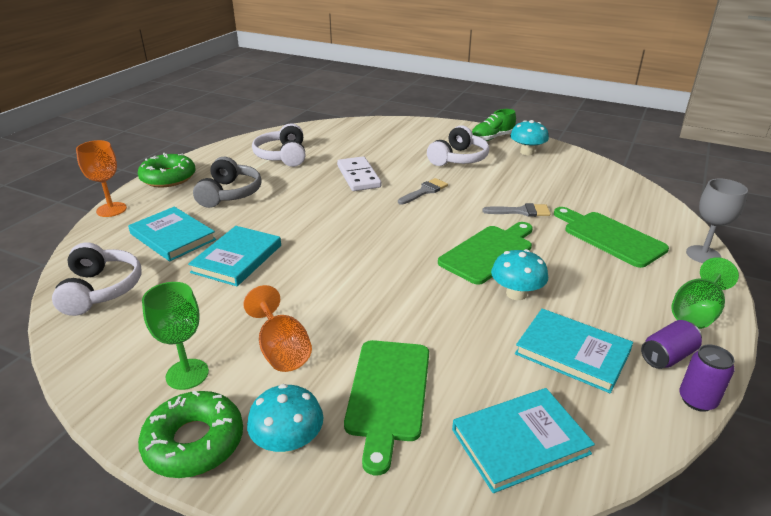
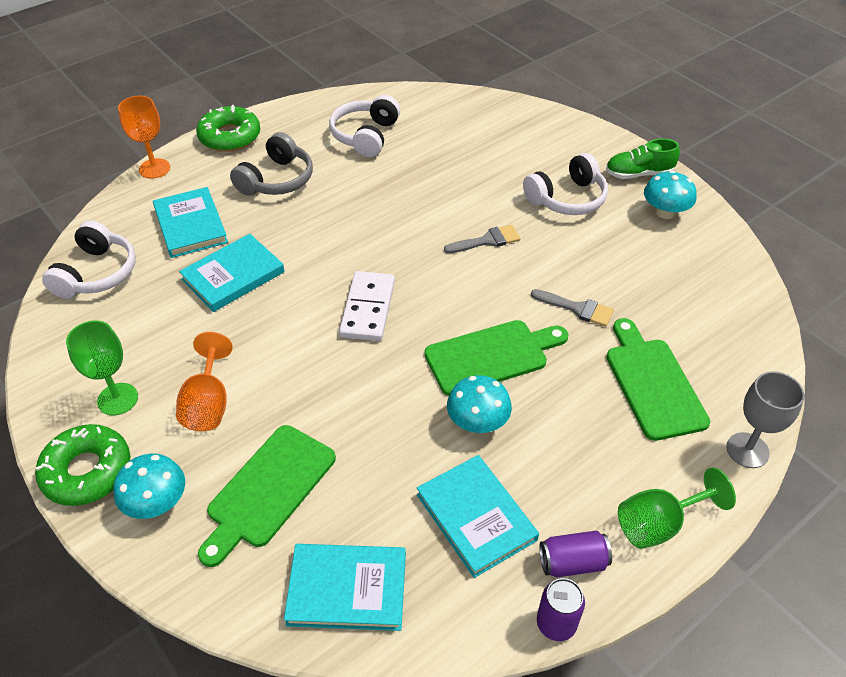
camera: 25 degrees right, 15 degrees up
(358, 176) = (428, 194): white domino -> white domino (367, 308)

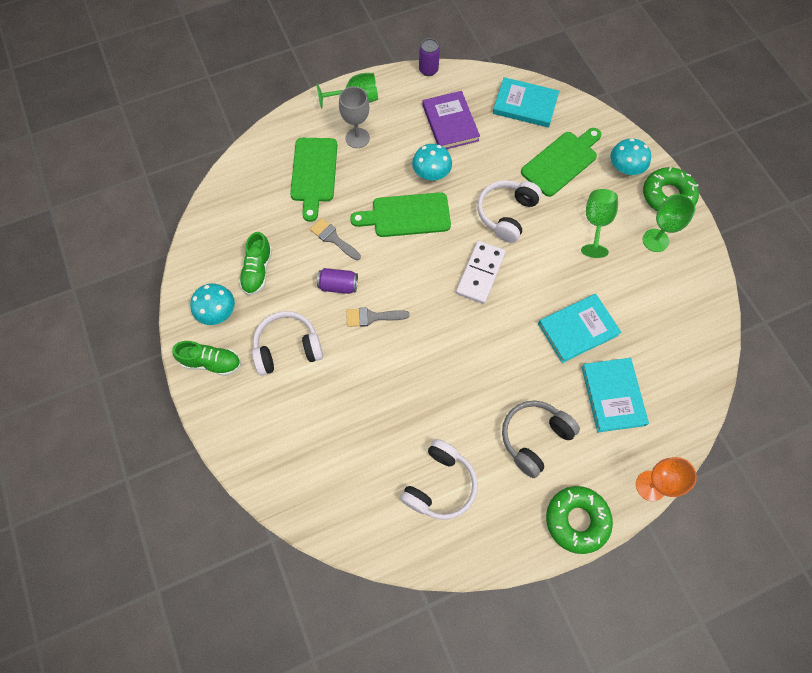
camera: 165 degrees left, 20 degrees up
(96, 273) = (686, 358): white headphones -> white headphones (506, 214)
(208, 404) = (596, 223): orange goblet -> green goblet
(476, 517) = (450, 123): turquoise book -> purple book
(572, 563) = (409, 92): purple can -> purple can (338, 285)
(648, 257) = (258, 271): none -> green shoe
(747, 450) = (285, 123): grey goblet -> grey goblet (357, 138)

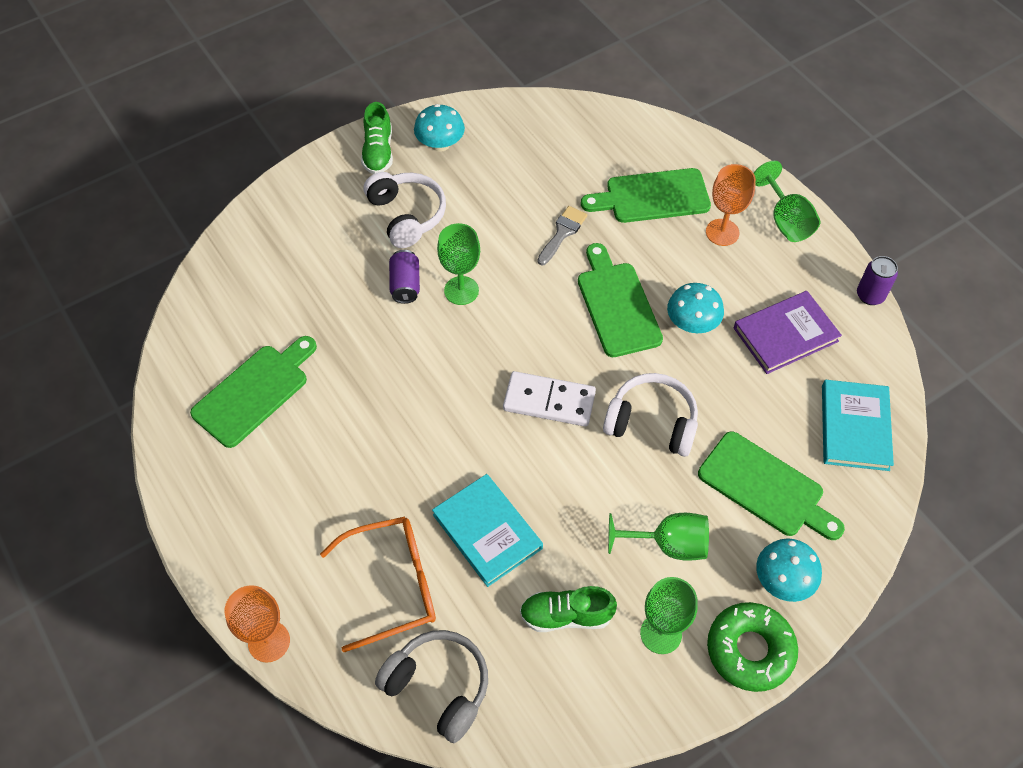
camera: 80 degrees right, 10 degrees down
(258, 271) = (500, 169): green shoe -> green shoe (566, 615)
(338, 285) = (497, 249): purple can -> purple can (405, 285)
(357, 138) = (722, 232): grey goblet -> orange goblet
(372, 317) = (461, 290): grey brush -> green goblet
(440, 484) = (254, 392): white headphones -> green cutting board
(534, 438) = (322, 491): grey headphones -> grey headphones (438, 687)
(576, 520) = (218, 550): green donut -> none
(613, 395) = (393, 585): turquoise book -> orange glasses

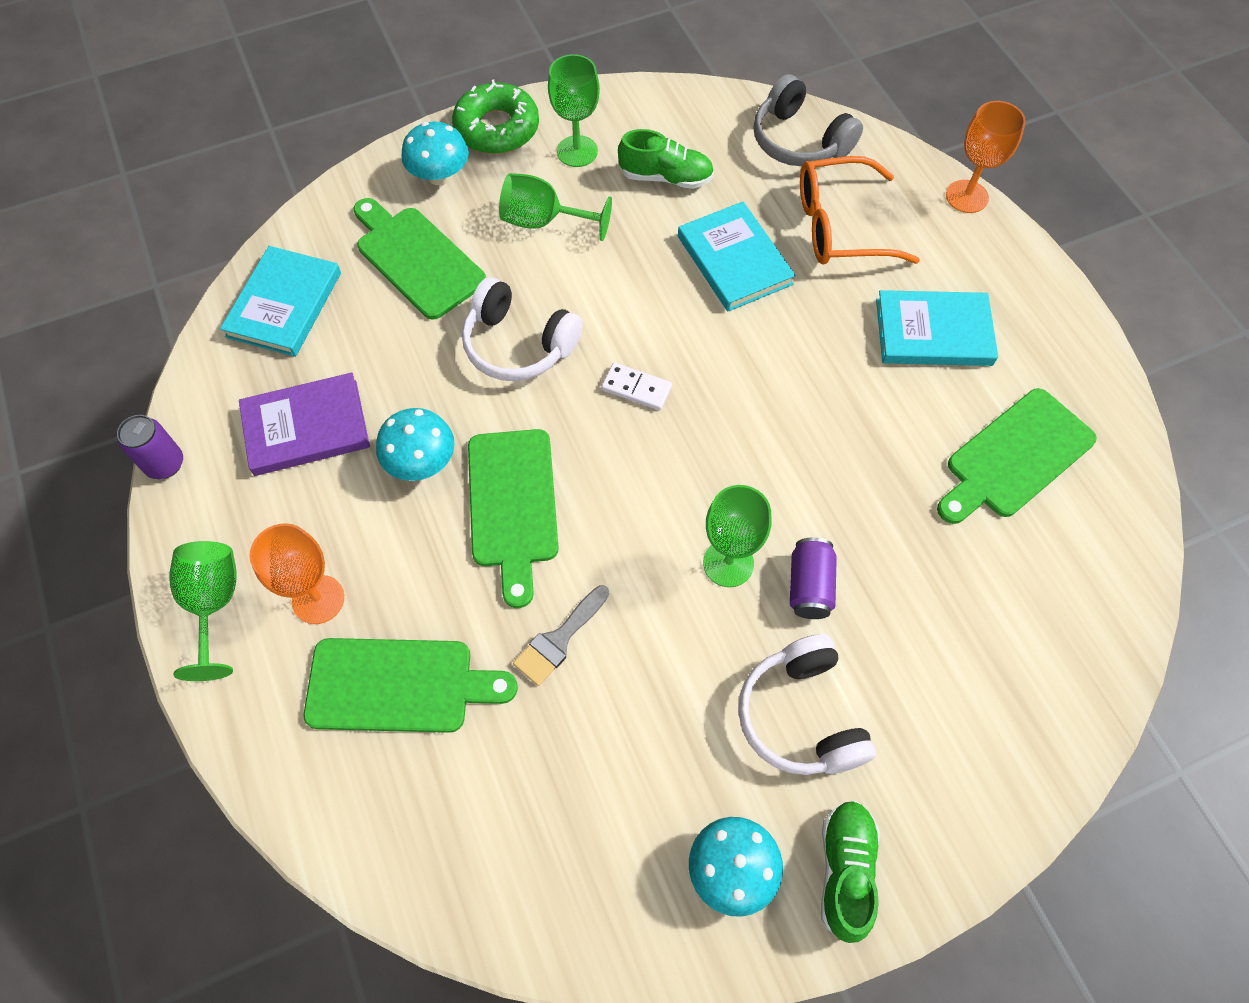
camera: 170 degrees left, 5 degrees up
(310, 487) = (933, 332): none -> turquoise book
(549, 401) = (636, 388): white domino -> white domino, size x0.59

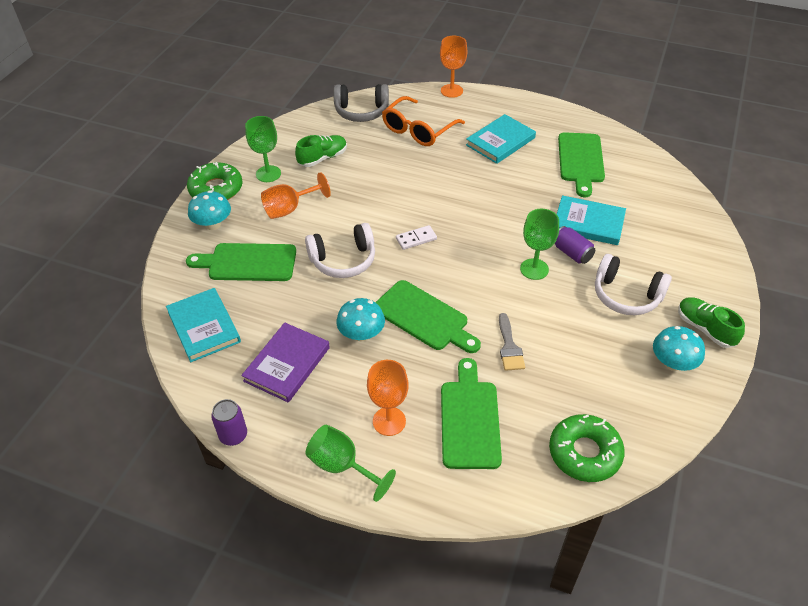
camera: 45 degrees left, 15 degrees down
(398, 685) = (469, 419): green cutting board -> green cutting board turned 45 degrees counterclockwise
(465, 863) = (584, 453): none -> green donut
(543, 221) = (289, 209): green goblet -> orange goblet
(734, 260) = (393, 168): turquoise book -> turquoise book (588, 223)

